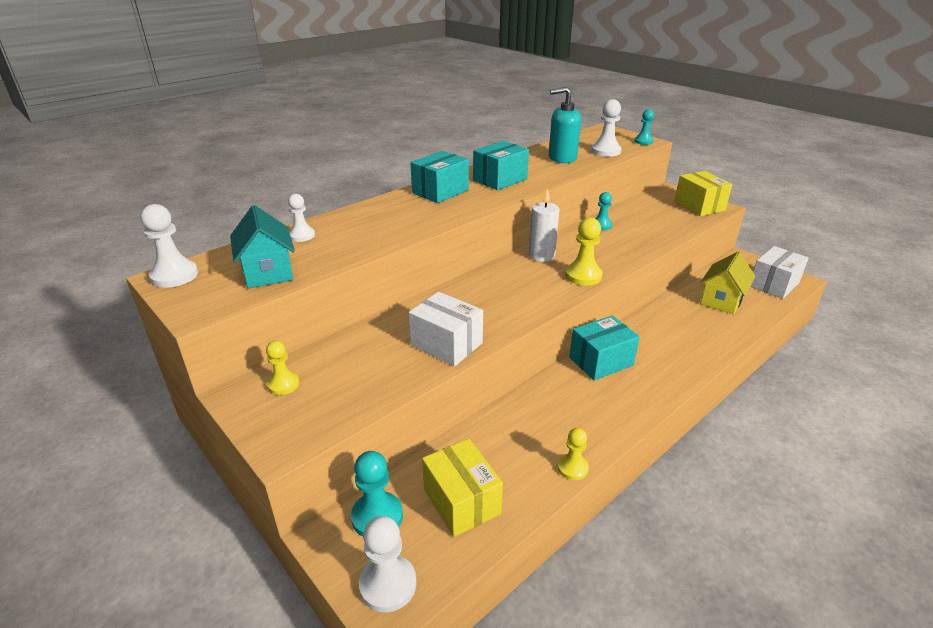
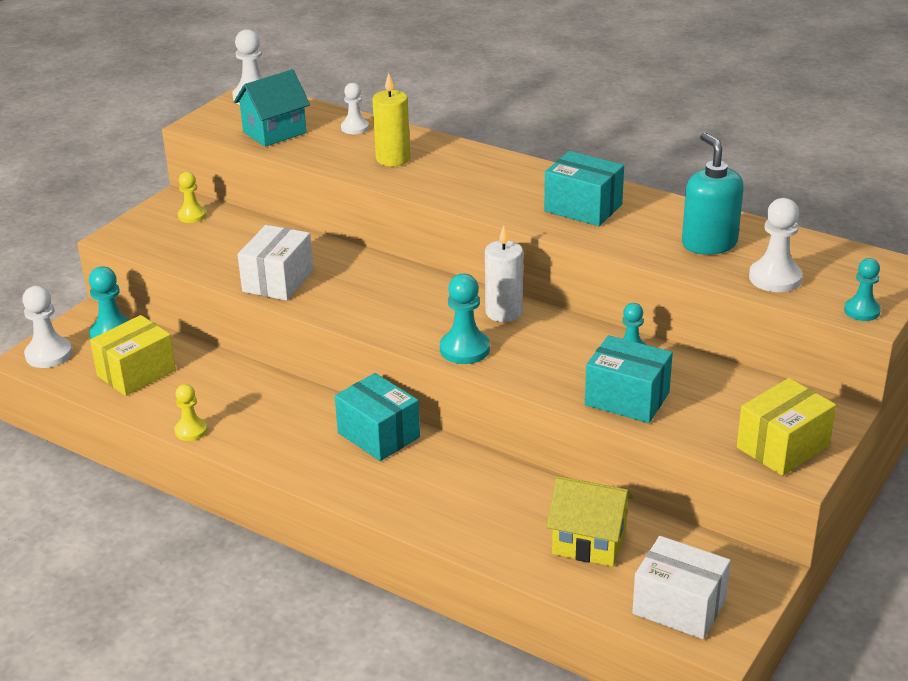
camera: 75 degrees right, 0 degrees up
(375, 227) = (393, 159): none -> yellow candle
(440, 191) = (515, 176): turquoise box -> turquoise box (627, 399)
(583, 275) = (464, 349): yellow pawn -> turquoise pawn

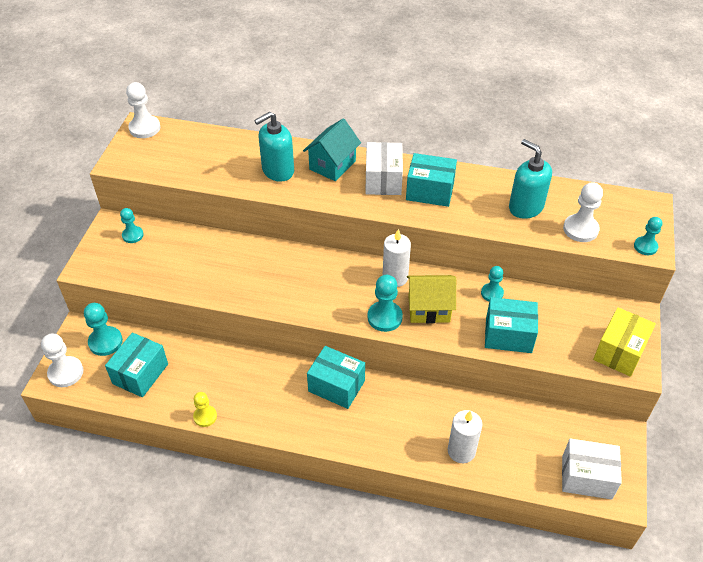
camera: 20 degrees left, 15 degrees up
(136, 373) = (140, 374): yellow box -> turquoise box
(192, 215) = (133, 235): yellow pawn -> turquoise pawn
(274, 132) = (178, 161): turquoise house -> turquoise house (332, 165)
(278, 281) = (226, 284): white box -> white box (383, 180)
(355, 128) = (235, 145): white pawn -> none
(393, 159) = (277, 171): yellow candle -> turquoise soap dispenser
(511, 538) = (461, 451): none -> white candle
(589, 542) = (510, 440): yellow house -> yellow house (429, 309)

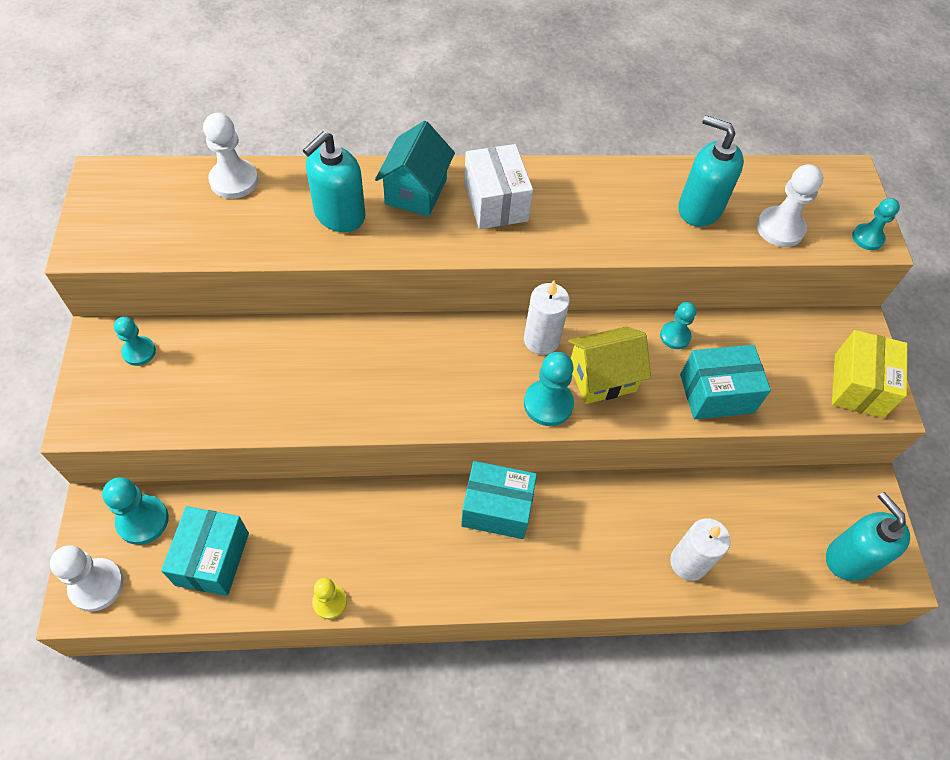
camera: 20 degrees left, 10 degrees up
(144, 128) = (110, 180): white pawn -> white pawn (234, 181)
(430, 191) = (565, 208): turquoise box -> none
(586, 477) = (849, 558): white box -> turquoise soap dispenser

